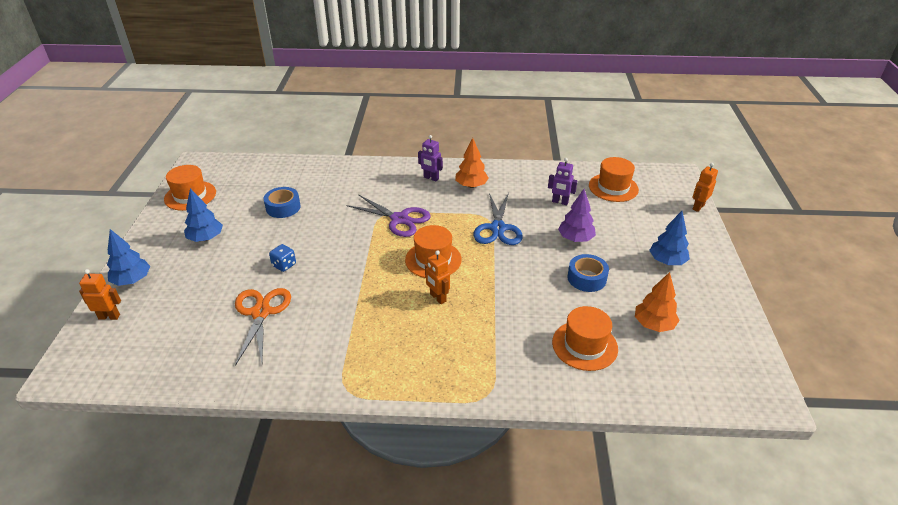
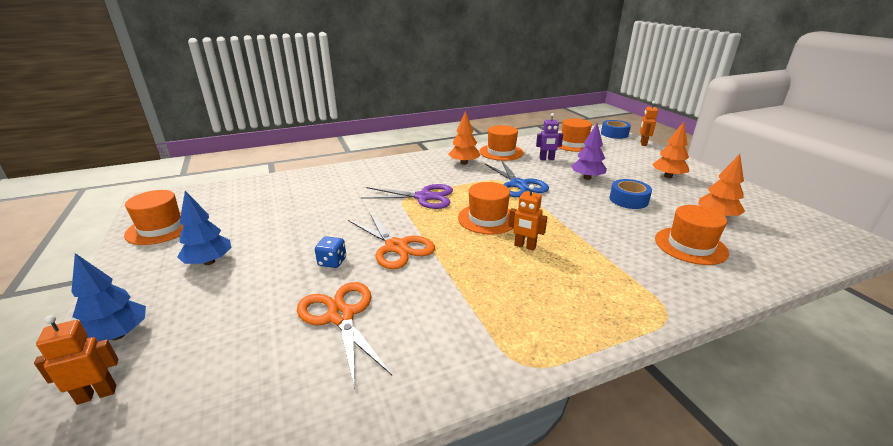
camera: 25 degrees left, 10 degrees down
(283, 207) = (290, 214): blue tape -> blue tape (614, 134)
(338, 266) = (396, 247): none -> orange scissors
(431, 178) = (423, 165): purple robot -> none
(522, 180) = (501, 152): none -> orange hat
(667, 261) = (668, 176): blue tree -> orange tree

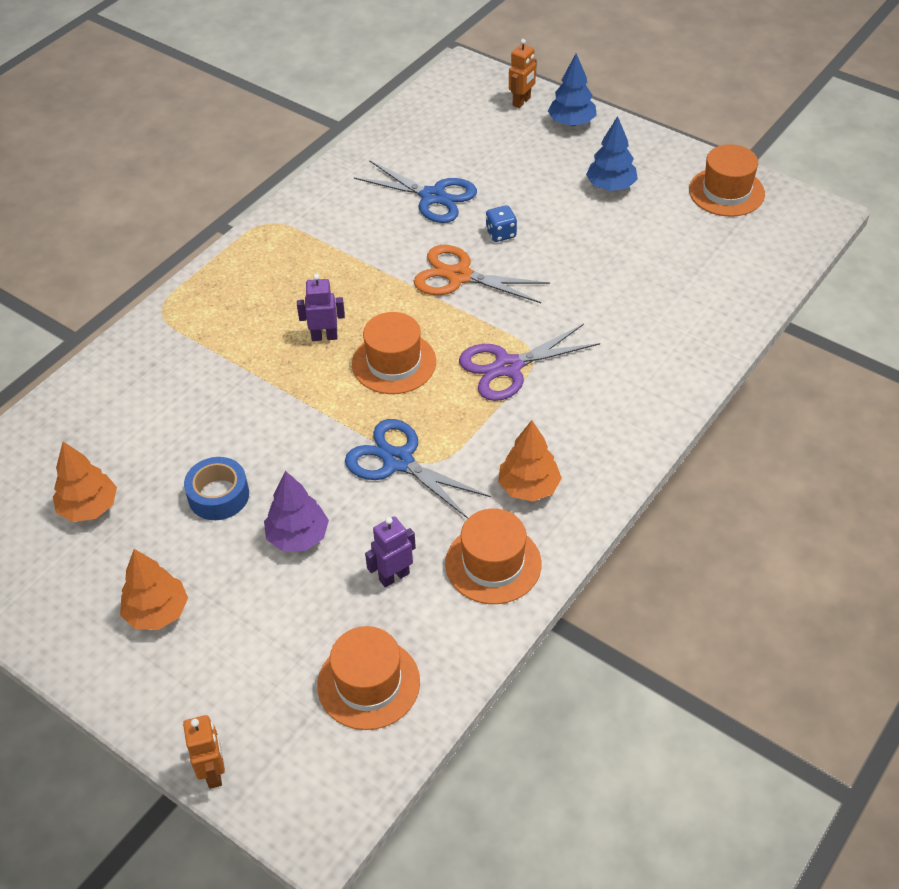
camera: 150 degrees right, 20 degrees up
(341, 316) = (433, 197): orange scissors -> blue scissors
(525, 246) = (324, 336): orange robot -> purple robot
(614, 134) = (291, 807): blue tape -> none
(690, 245) = (132, 422): orange hat -> none

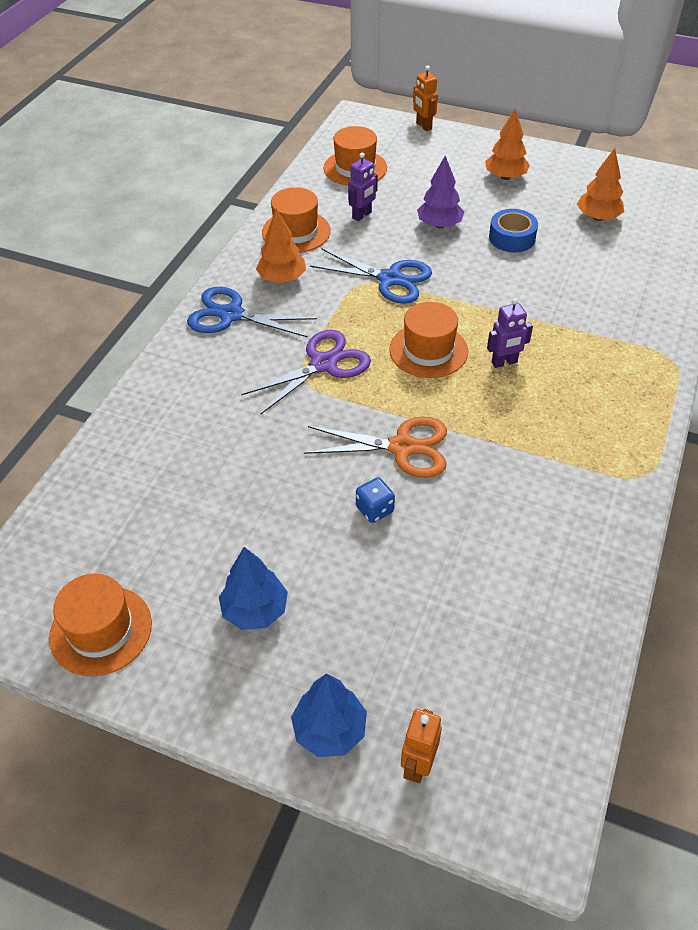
camera: 165 degrees right, 0 degrees up
(433, 197) = (474, 548): blue scissors -> blue scissors (231, 314)

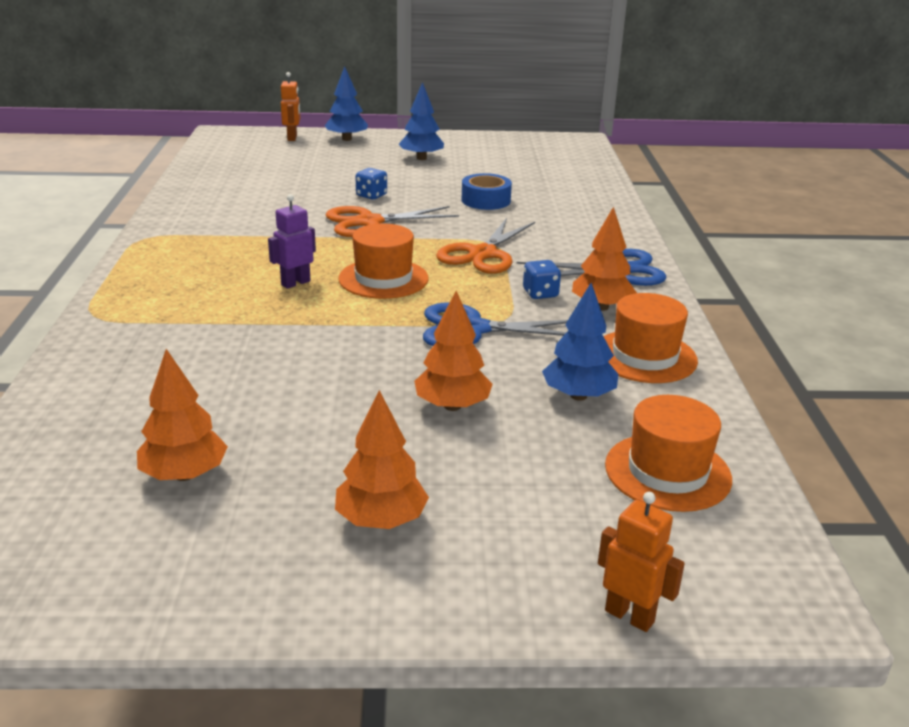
camera: 155 degrees right, 20 degrees down
(101, 630) = (505, 144): orange hat -> none
(314, 303) = (540, 293): none -> blue dice
(324, 364) = (482, 254): purple scissors -> orange scissors
(362, 215) = (578, 395): purple robot -> blue tree
(439, 225) = (452, 406): purple tree -> orange tree
(512, 238) = (329, 410): blue tape -> blue tape (486, 200)

